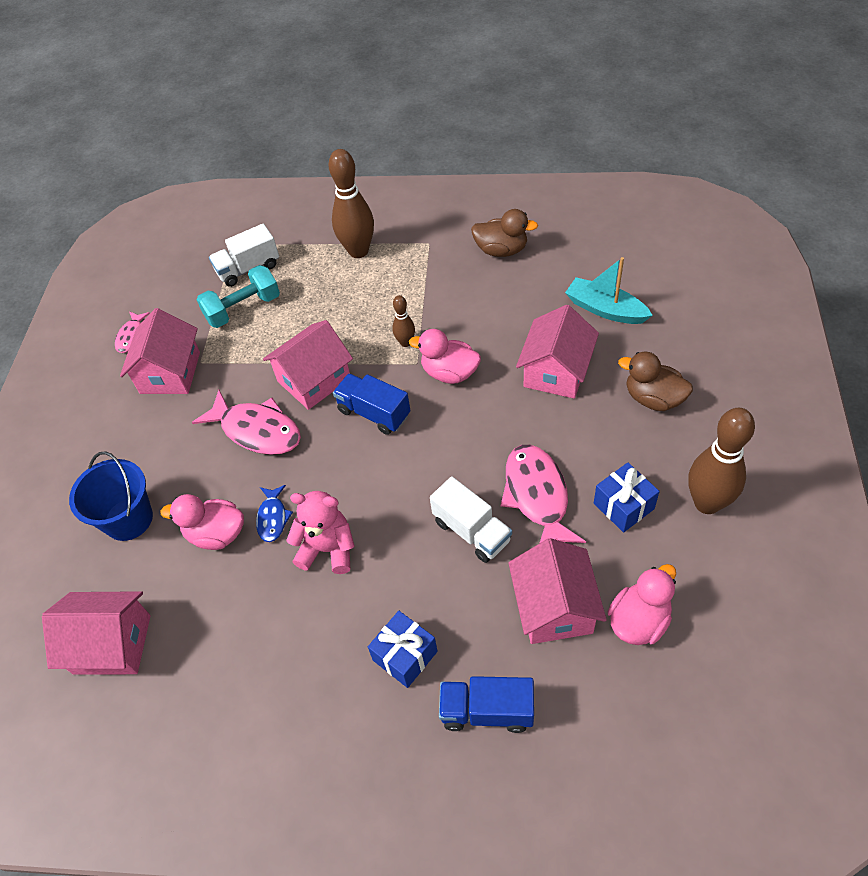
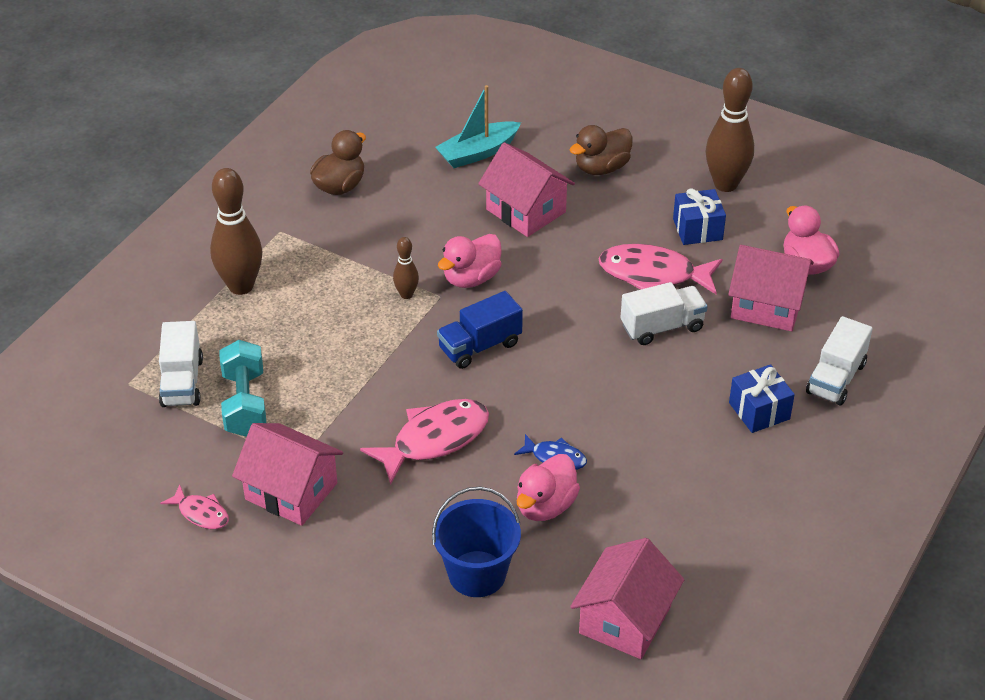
camera: 70 degrees left, 10 degrees down
(314, 380) = (400, 376): pink house -> none
(328, 549) = (618, 428): pink teddy bear -> none
(487, 711) = (836, 378): blue truck -> white truck

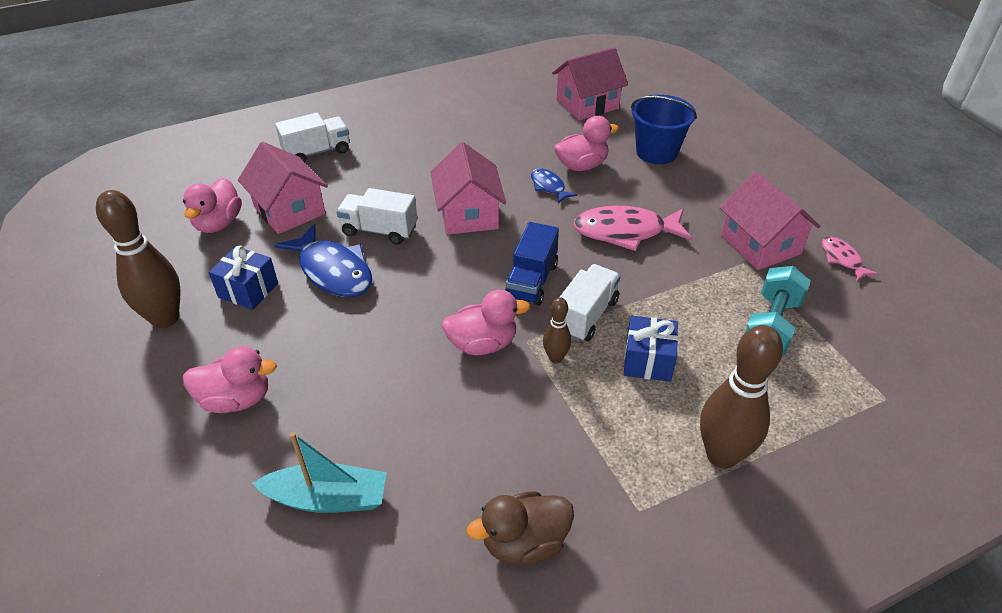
camera: 145 degrees left, 0 degrees up
(182, 382) = (827, 374): white truck -> white truck (586, 316)
(480, 346) = (531, 281): blue truck -> blue truck turned 105 degrees clockwise
(526, 211) = (362, 389): pink house -> pink house (468, 214)
(601, 168) = (236, 399): brown duck -> pink duck
(653, 274) = (333, 271): pink fish -> blue fish
(759, 411) = (388, 156): blue gift -> blue gift (647, 361)

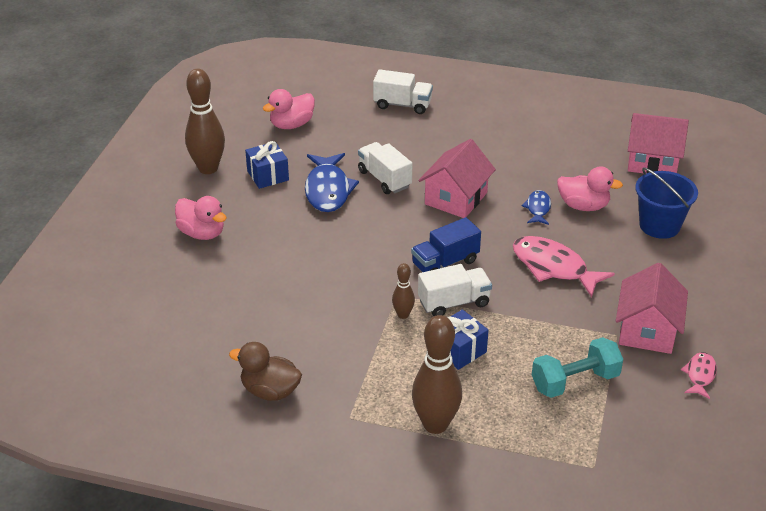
camera: 40 degrees right, 5 degrees down
(289, 210) = (342, 137): pink house -> none
(328, 498) = (197, 309): turquoise boat -> none
(482, 344) = (368, 282): pink duck -> none

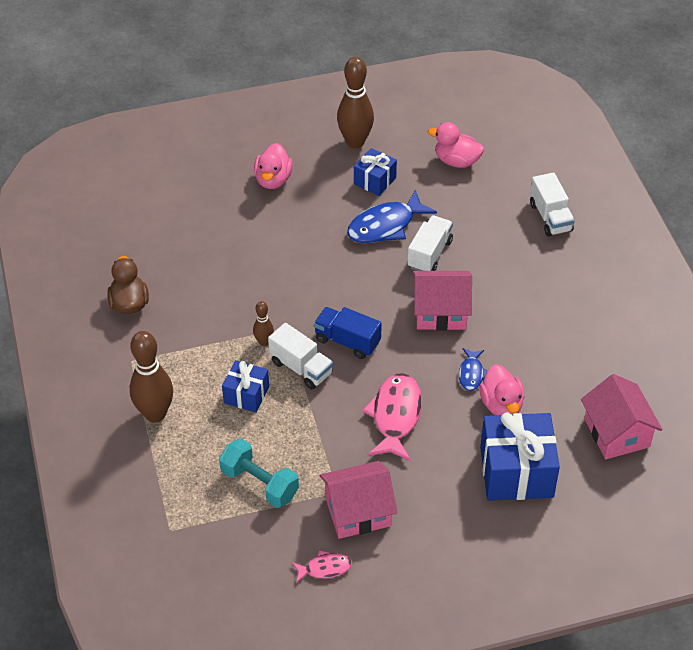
camera: 60 degrees right, 10 degrees up
(538, 208) = (471, 374): blue fish -> blue fish turned 120 degrees clockwise
(659, 225) = (516, 472): blue bucket -> blue gift

